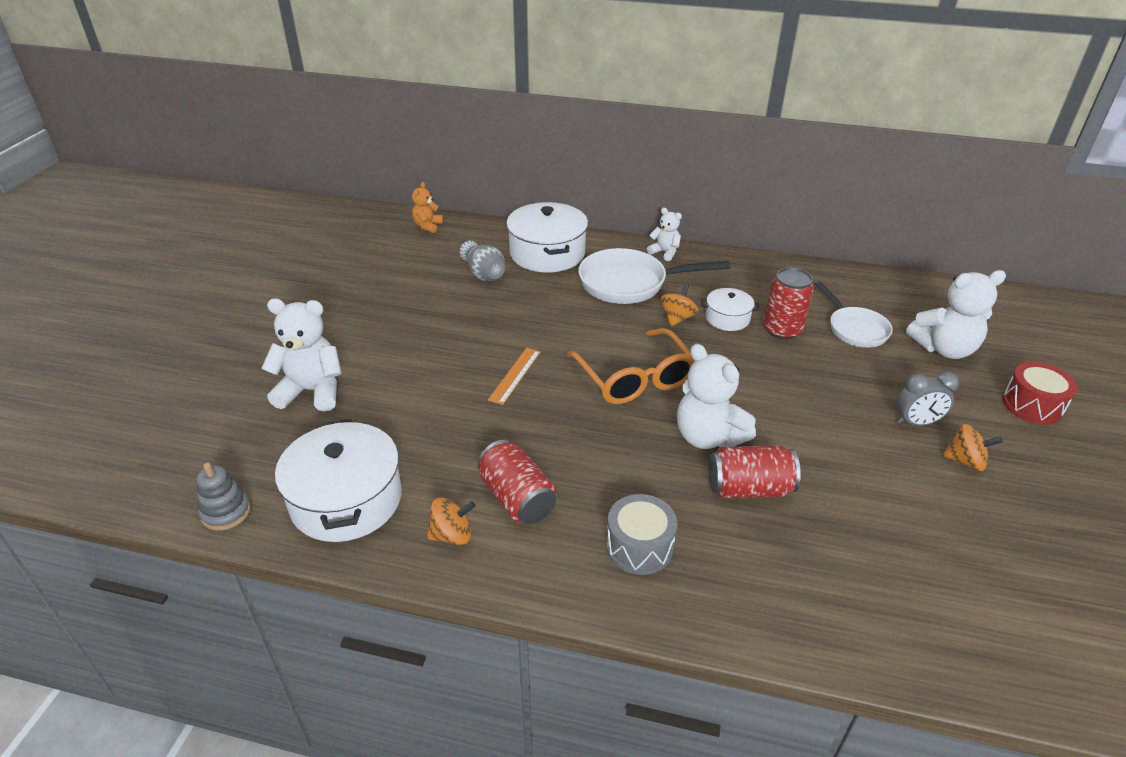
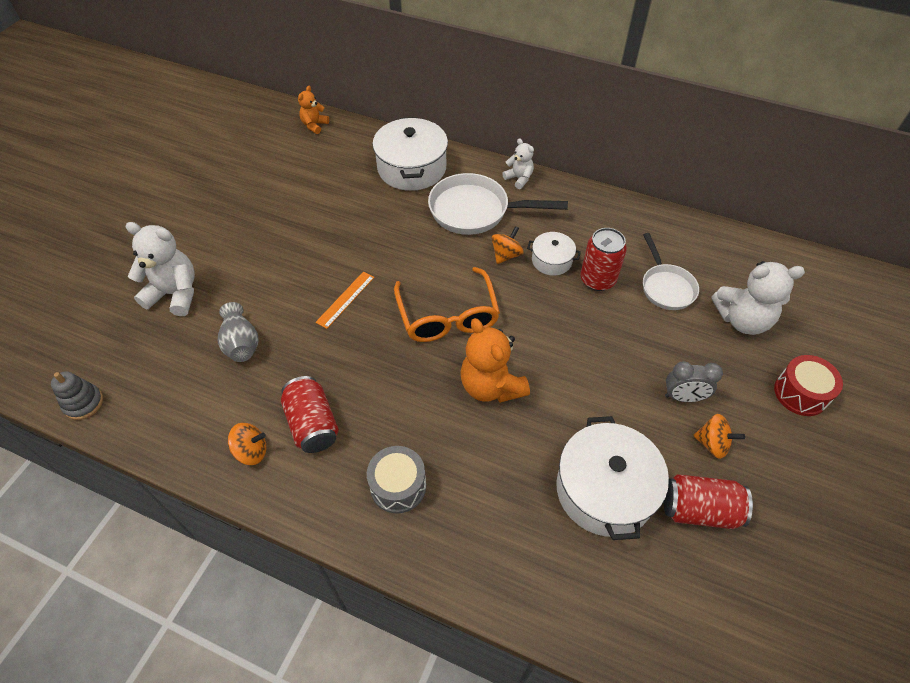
camera: 10 degrees right, 15 degrees up
(346, 499) = (177, 405): white pot -> white pot (604, 490)
(484, 274) = (349, 186): grey vase -> grey vase (241, 343)
(708, 437) = (491, 386): white teddy bear -> orange teddy bear
(749, 488) = (509, 443): red can -> red can (699, 510)

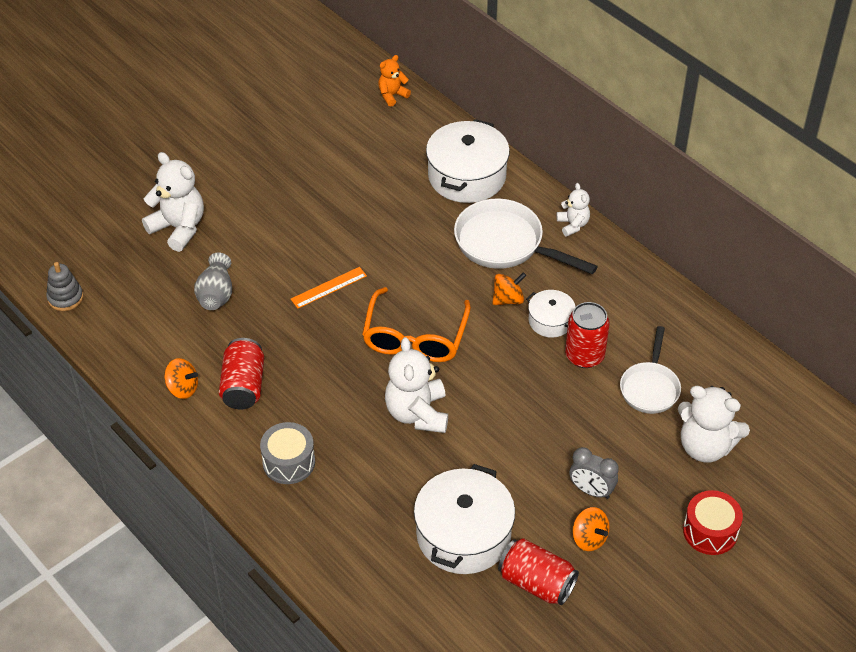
camera: 25 degrees right, 5 degrees down
(491, 386) = (417, 413): orange teddy bear -> white teddy bear

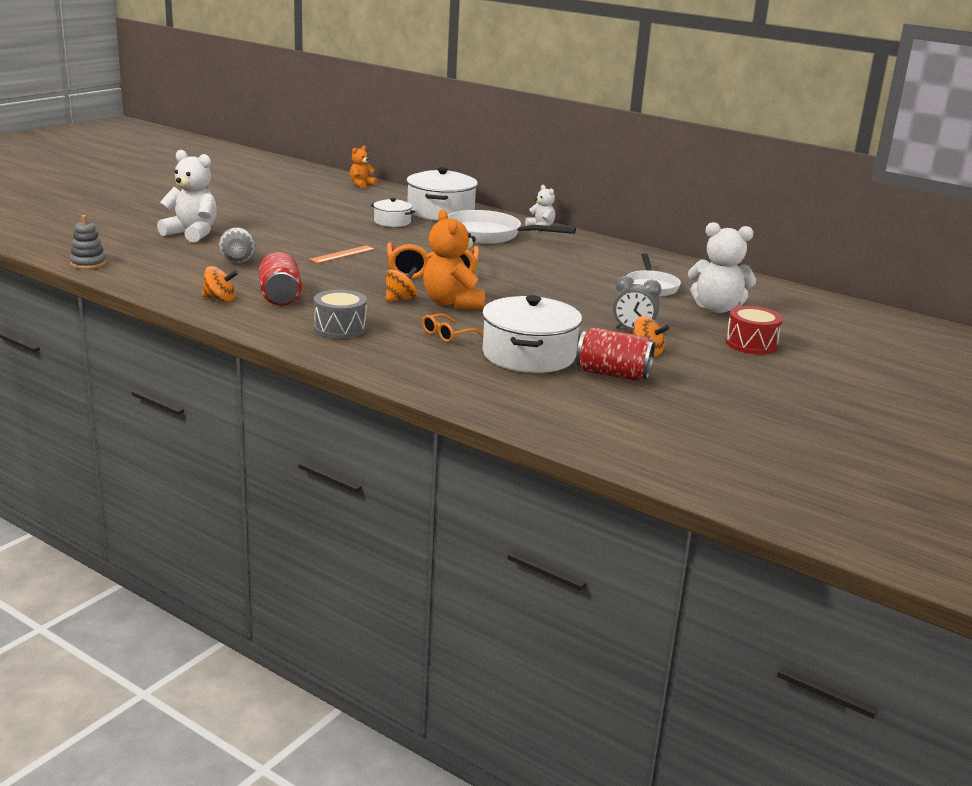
camera: 15 degrees left, 25 degrees down
(393, 484) = (447, 334): none -> orange glasses
(417, 413) = (452, 303): white teddy bear -> orange teddy bear
(508, 299) = (505, 255): orange spinning top -> orange spinning top (400, 299)
(550, 321) = (547, 263): white pot -> white pot (392, 222)
(584, 356) = (586, 276): red can -> none

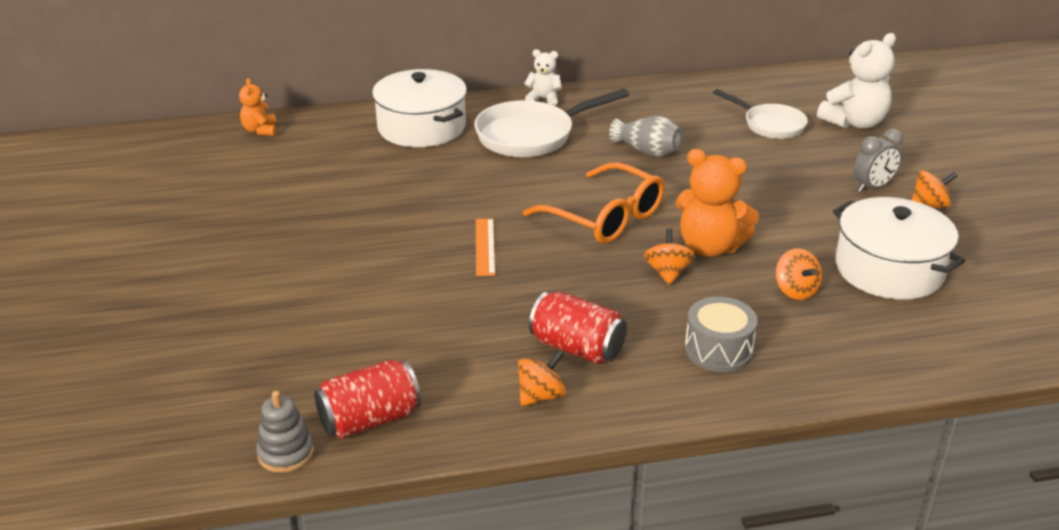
camera: 45 degrees left, 10 degrees up
(192, 234) = (276, 320): white teddy bear -> none
(237, 259) = (414, 325): grey vase -> grey vase (647, 151)
(392, 222) = (416, 169): white pot -> none
(447, 334) = (795, 290): orange glasses -> orange spinning top
(613, 374) = (970, 248): red can -> red can (370, 420)
(751, 344) = (951, 149): red drum -> none

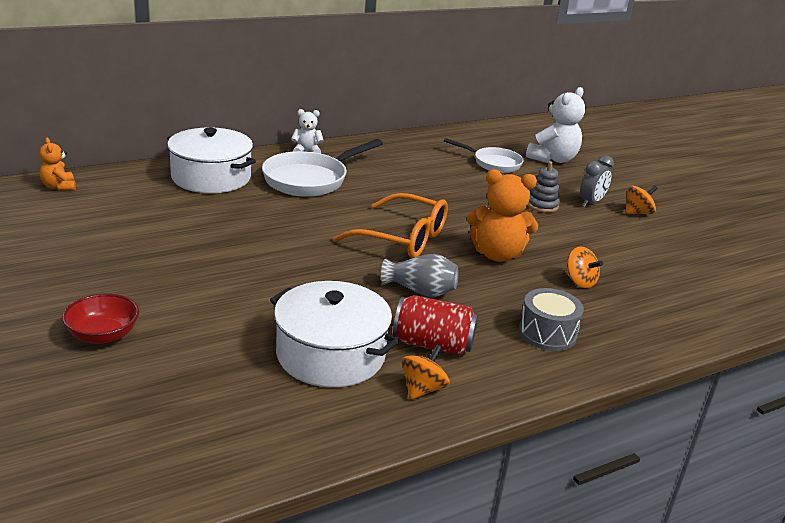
camera: 20 degrees left, 5 degrees down
(245, 300) = (103, 335): none -> red bowl
(286, 453) = (205, 475): grey stacking toy -> grey stacking toy (542, 205)
(370, 420) = (275, 431): red can -> none
(485, 246) = (312, 269): orange ruler -> none
(647, 151) = (410, 186): grey vase -> grey vase (420, 291)
(667, 273) = (475, 277): orange spinning top -> none
(889, 269) = (637, 260): white pot -> white pot (330, 354)

